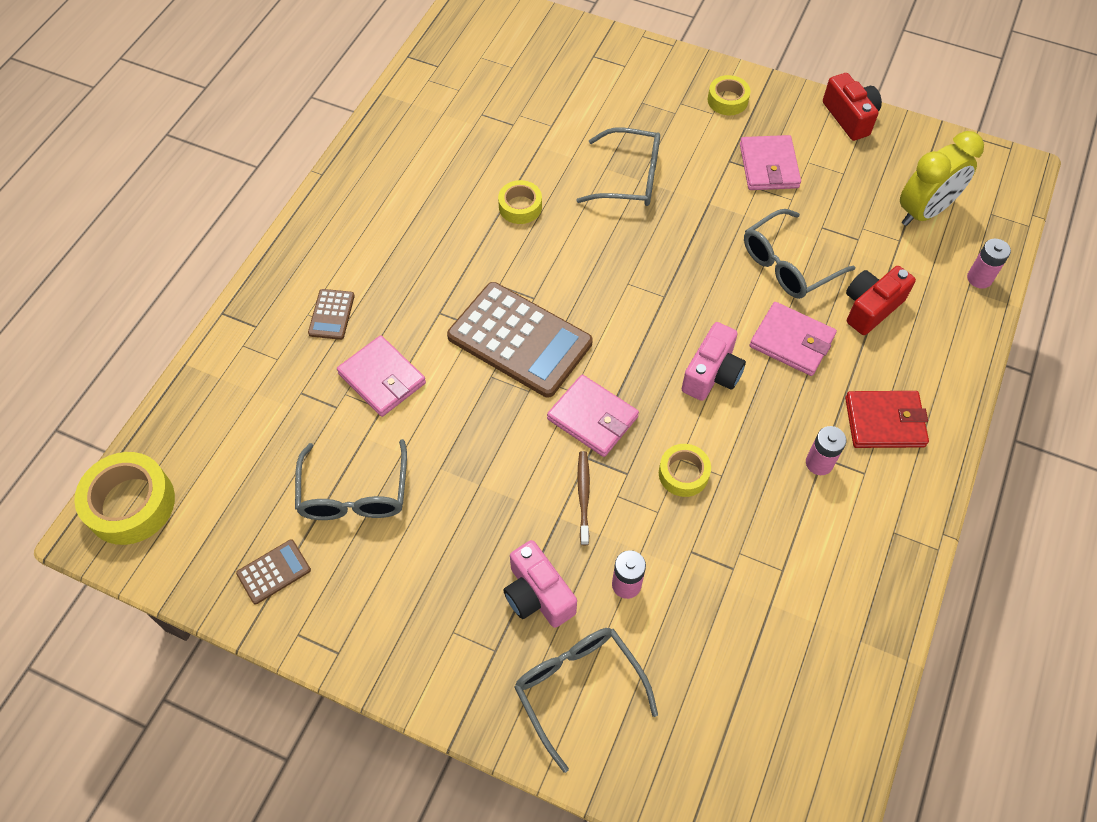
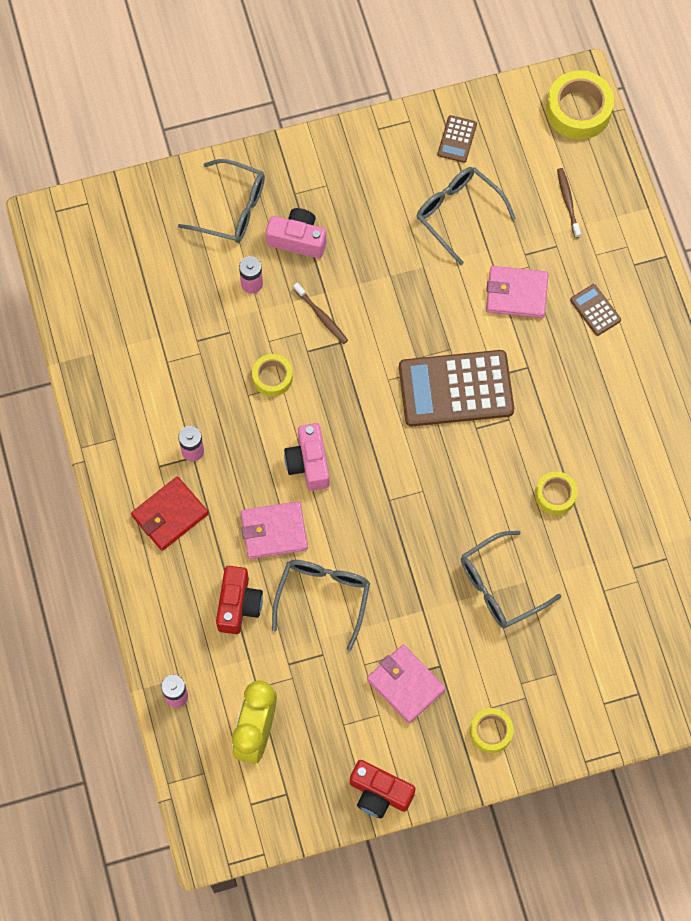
camera: 140 degrees right, 10 degrees up
(245, 424) = (568, 202): none -> brown toothbrush
(592, 418) = (360, 371): pink wallet -> none

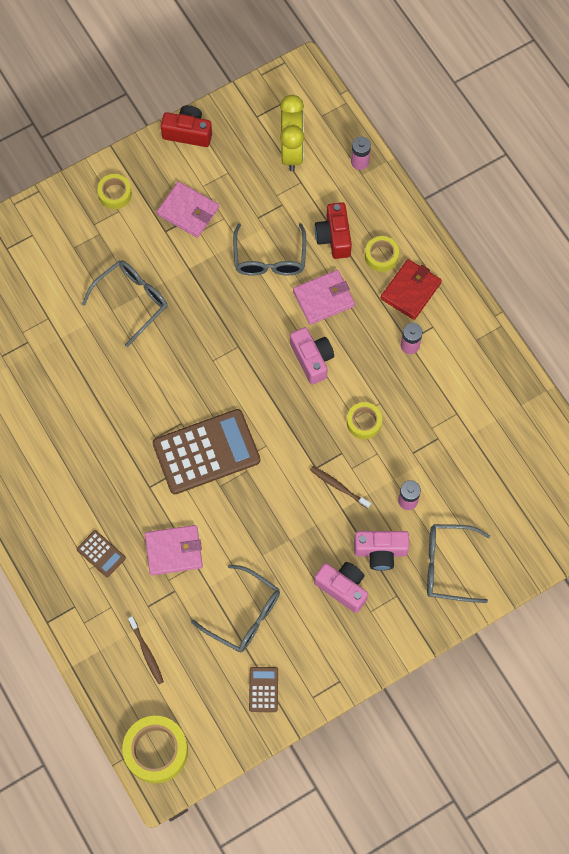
camera: 165 degrees right, 0 degrees up
(348, 214) = (343, 588): none -> pink camera
(555, 495) = (102, 384): yellow tape -> yellow tape (381, 256)

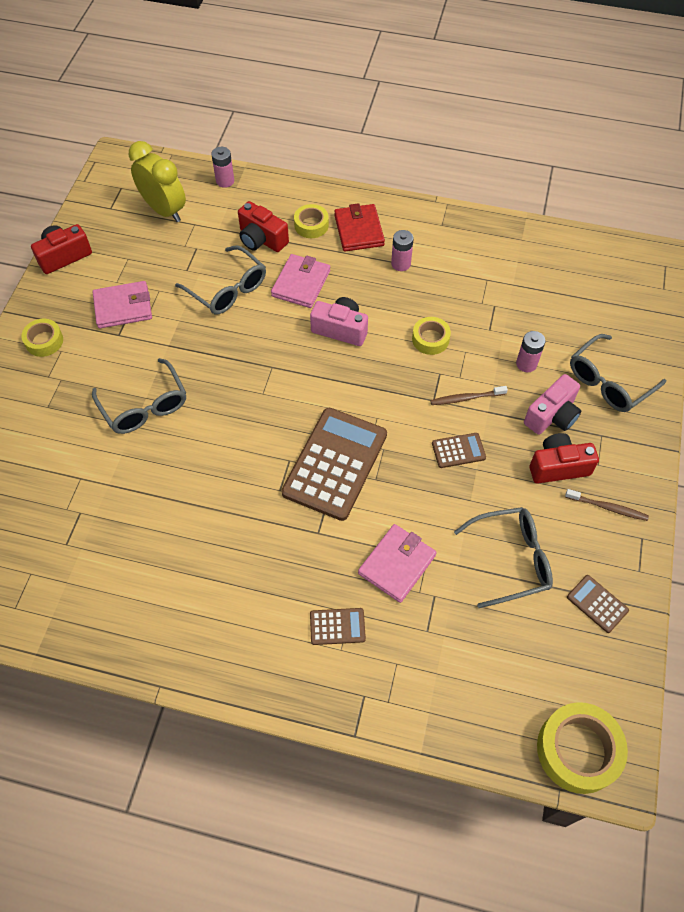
camera: 45 degrees left, 10 degrees down
(131, 301) = (144, 406): grey glasses -> grey glasses turned 150 degrees clockwise
(146, 652) = (471, 671): brown toothbrush -> brown toothbrush (608, 508)
(292, 517) = (458, 451): none -> brown calculator
(343, 588) = (558, 466): pink camera -> red camera

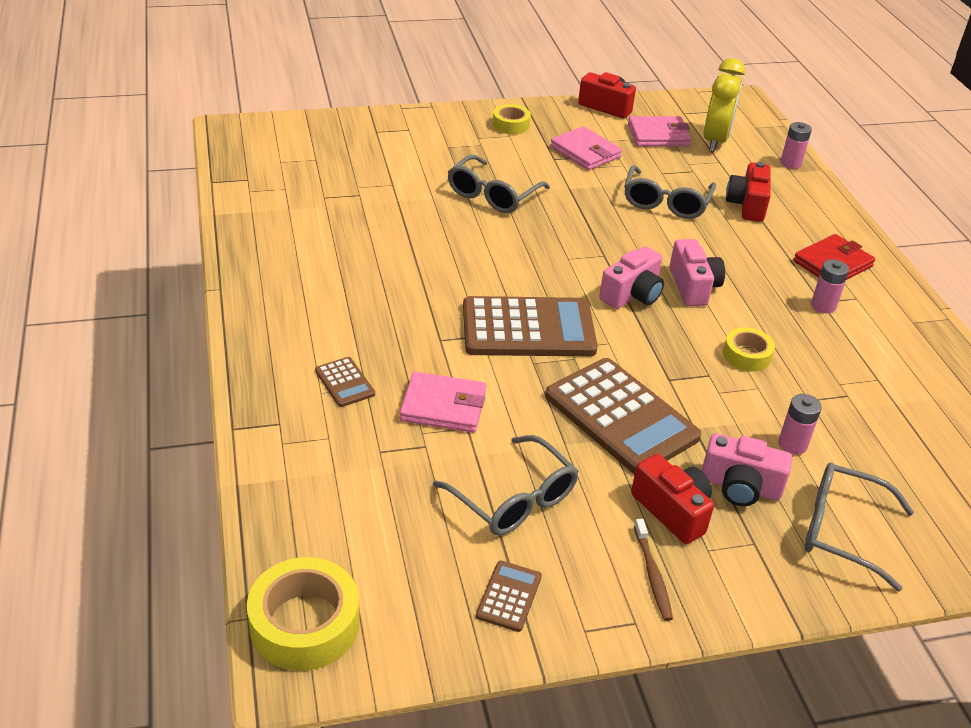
camera: 60 degrees right, 20 degrees down
(301, 283) = (721, 245): pink wallet -> pink wallet (658, 135)
(311, 225) = (801, 231): yellow tape -> none
(330, 373) = (632, 294): none -> pink camera
(458, 451) = (621, 417): brown calculator -> brown calculator, size x2.24
(466, 398) = (695, 405): brown toothbrush -> none

